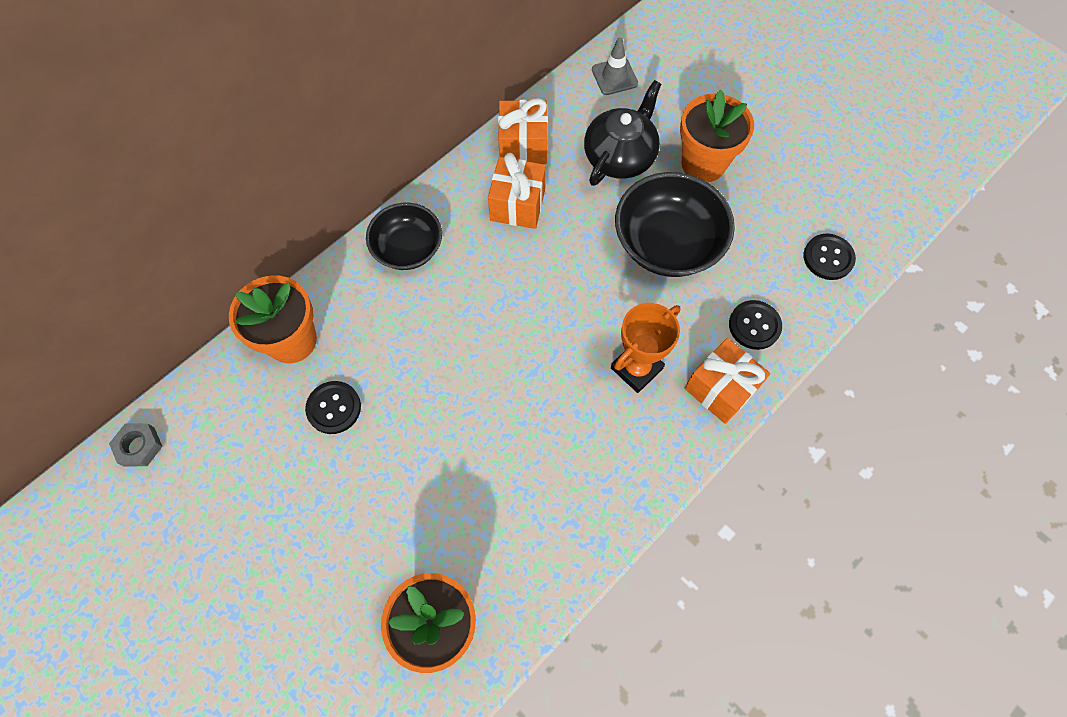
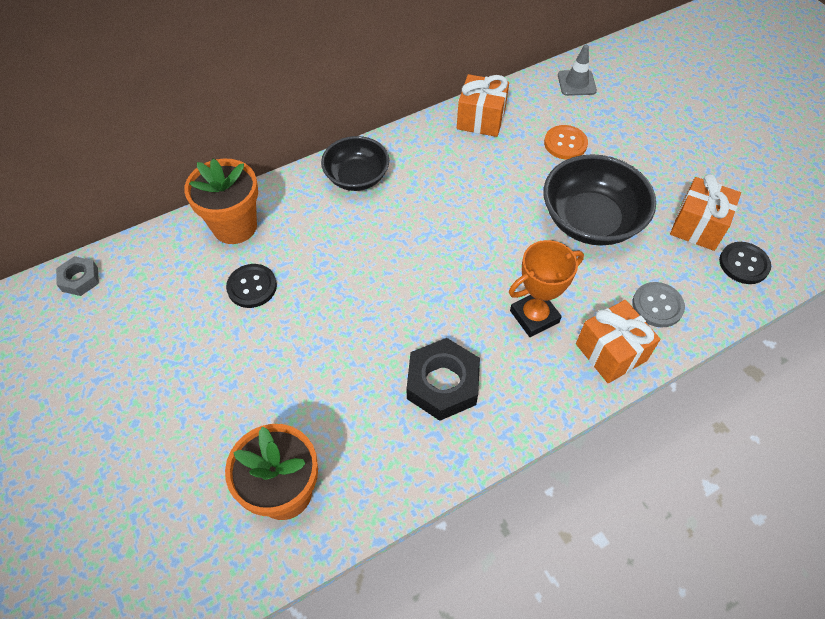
camera: 15 degrees right, 10 degrees down
(517, 205) = (462, 163): orange gift -> orange gift (697, 226)
(563, 466) = (442, 383): none -> black nut
(620, 156) = (565, 143): black teapot -> orange button
(703, 163) = (640, 164): orange flower pot -> none
(754, 325) = (657, 305): black button -> grey button

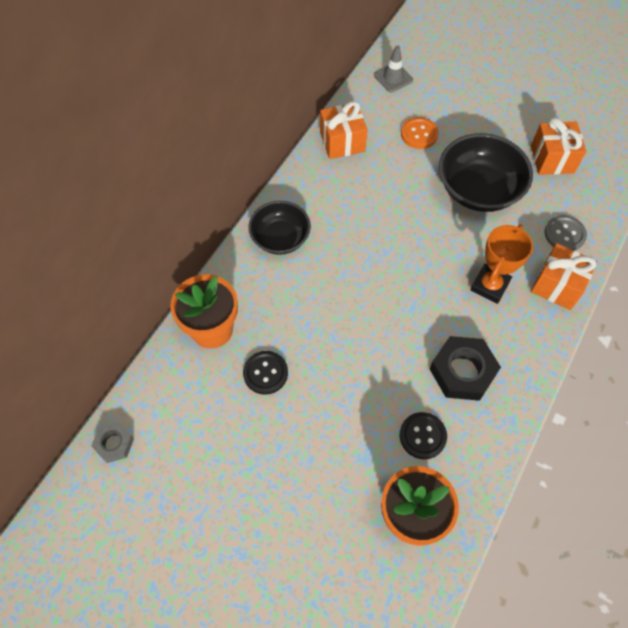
camera: 30 degrees left, 5 degrees up
(743, 264) = (599, 174): black button -> black button (422, 436)

